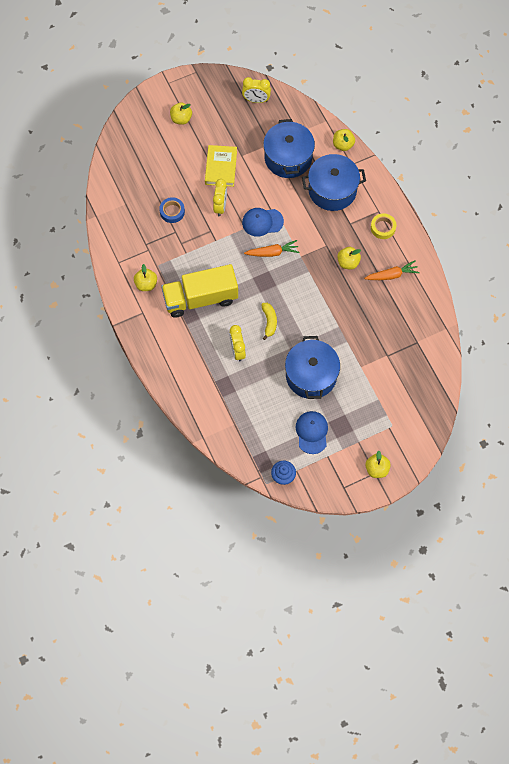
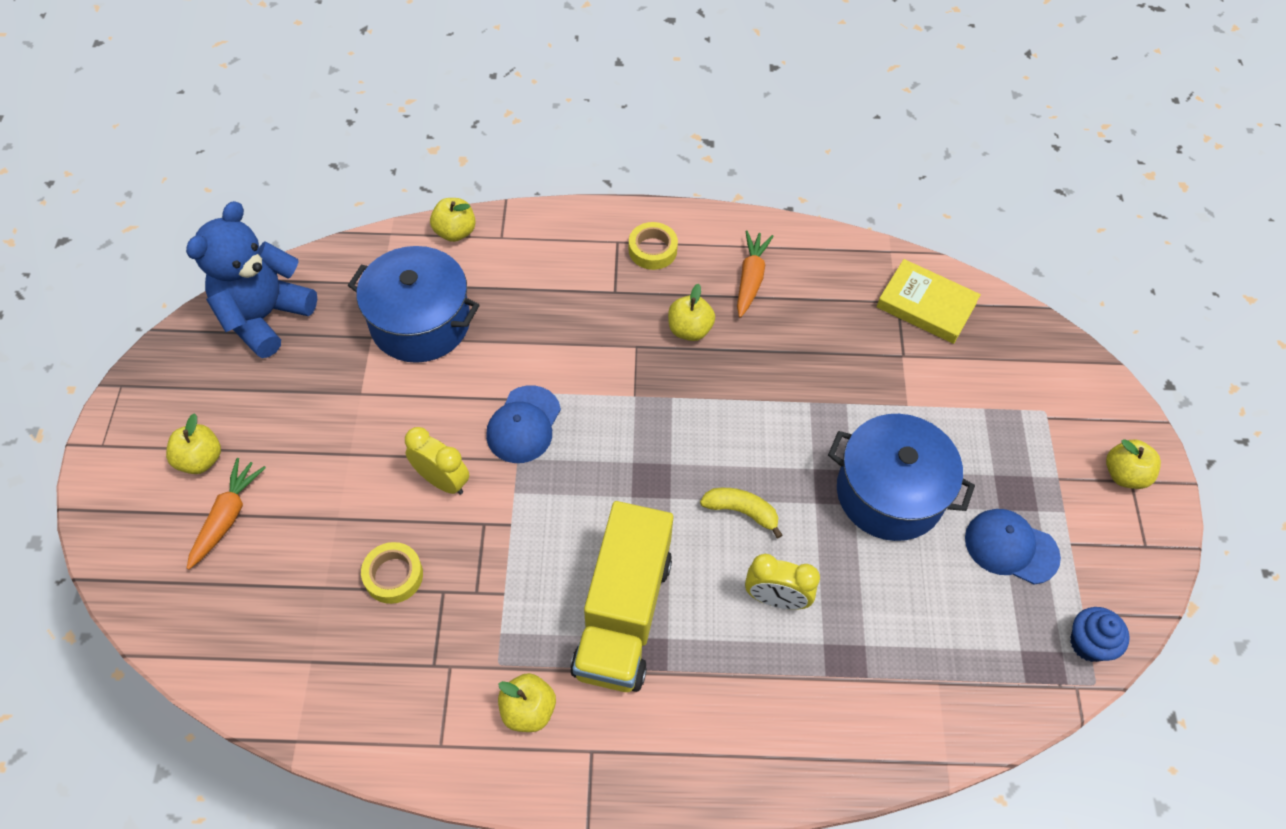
camera: 65 degrees left, 10 degrees down
(172, 212) = (393, 576): blue tape -> yellow tape
(221, 167) = (359, 440): yellow book -> yellow book (926, 305)
(256, 100) = (264, 316): yellow clock -> blue teddy bear
(272, 252) = (598, 438): orange carrot -> orange carrot (227, 517)
(332, 190) = (532, 287): blue pot -> none

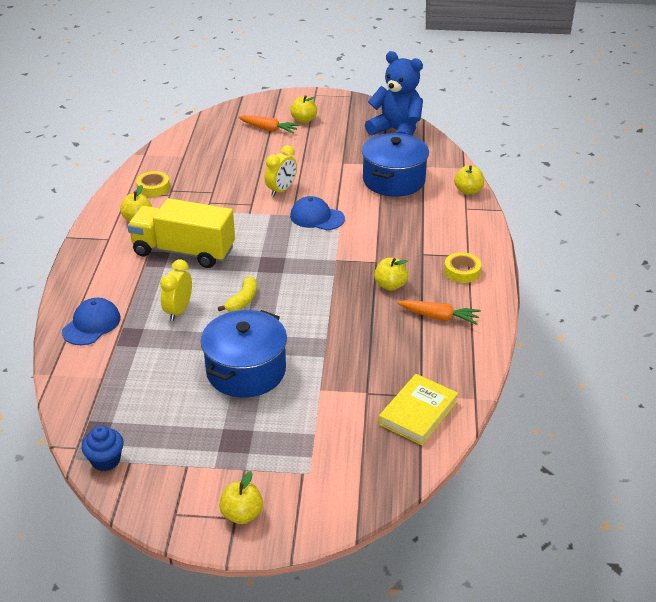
camera: 95 degrees right, 20 degrees down
(393, 576) = (225, 177): yellow tape -> yellow tape (153, 188)
(1011, 547) = (190, 430): blue cap -> blue cap (91, 324)

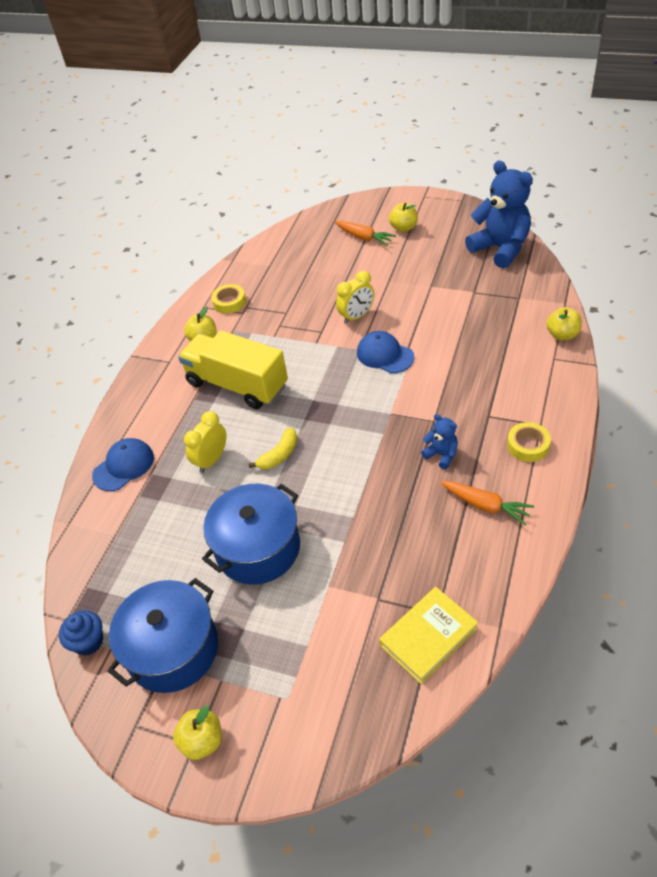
camera: 20 degrees right, 10 degrees up
(390, 285) = (441, 455): yellow apple -> blue teddy bear
(394, 180) = (481, 313): blue pot -> blue pot (173, 649)

